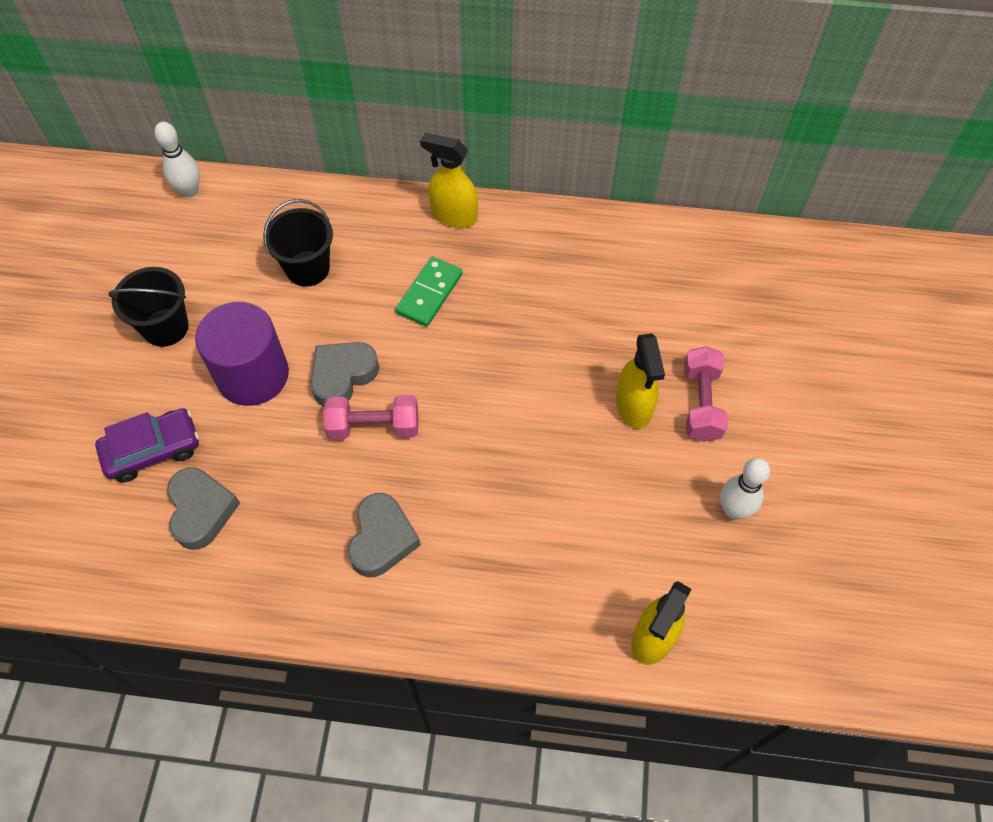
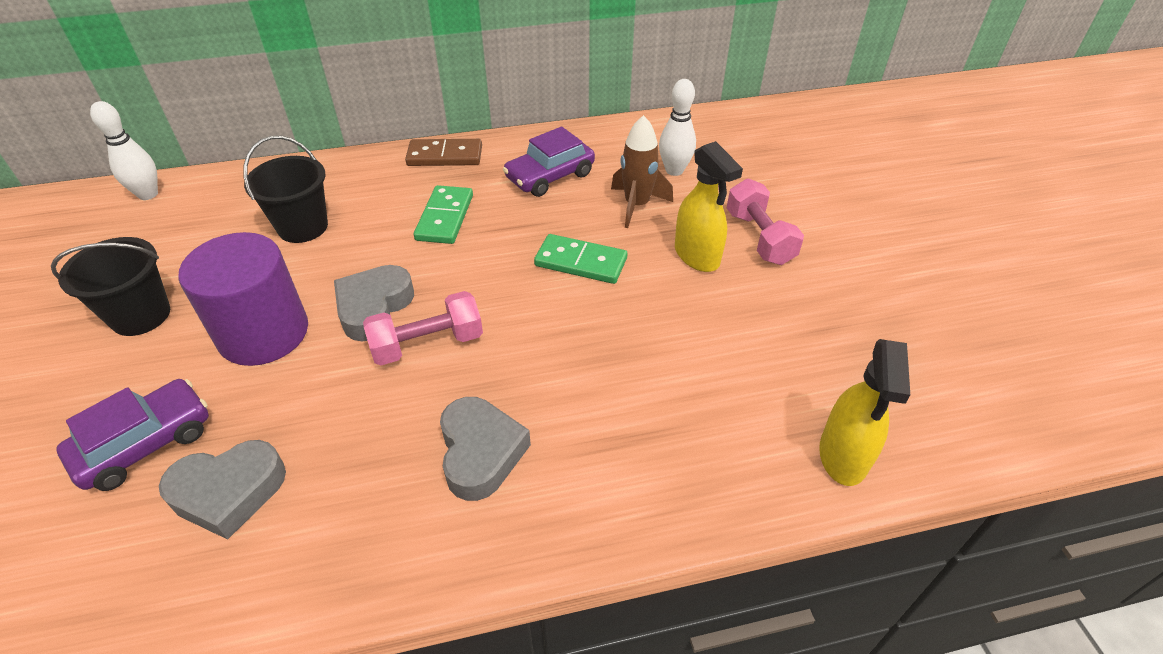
camera: 20 degrees left, 15 degrees down
(201, 510) = (229, 492): grey heart -> grey heart turned 105 degrees clockwise
(453, 215) = (445, 156): yellow spray bottle -> brown domino
(528, 381) = (581, 262): none -> green domino
(540, 270) = (550, 176): none -> purple car
(606, 330) = (637, 205): none -> brown rocket
(733, 510) = (845, 313): white bowling pin -> white bowling pin (674, 170)

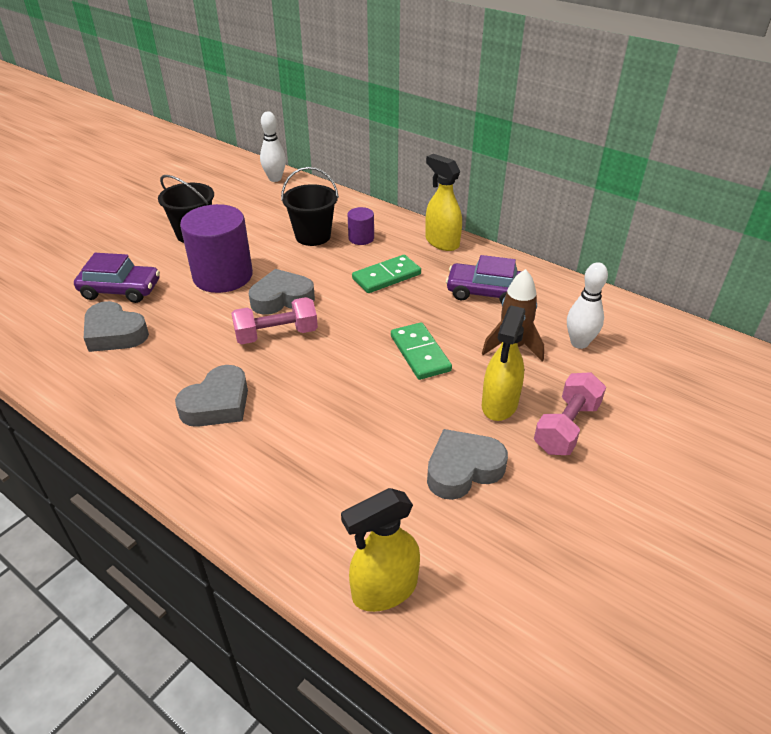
camera: 50 degrees right, 5 degrees down
(360, 198) = (361, 238): none -> purple cylinder
(427, 344) = (276, 334): pink dumbbell -> pink dumbbell turned 45 degrees counterclockwise
(445, 156) = (441, 242): brown domino -> yellow spray bottle
(750, 323) = (463, 469): none -> grey heart

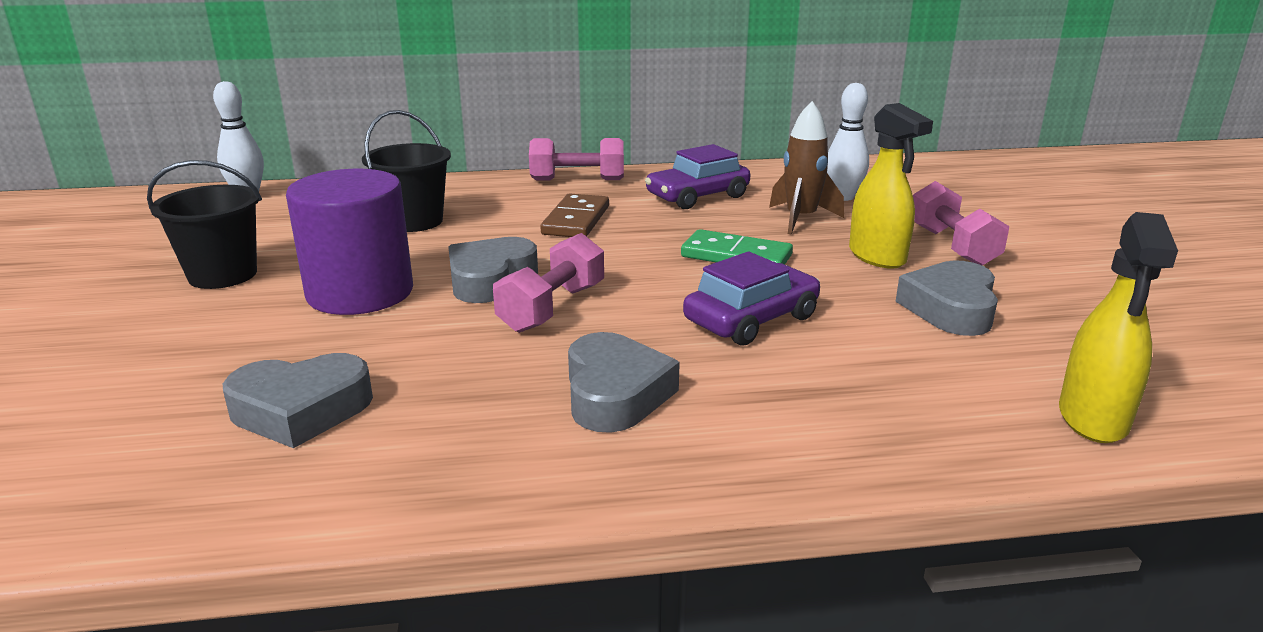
camera: 45 degrees left, 15 degrees down
(121, 290) = (209, 368): purple car -> purple car (751, 319)
(361, 238) = (480, 204): purple cylinder -> none
(386, 277) = (576, 220): green domino -> brown domino
(441, 242) = (577, 180): yellow spray bottle -> pink dumbbell

